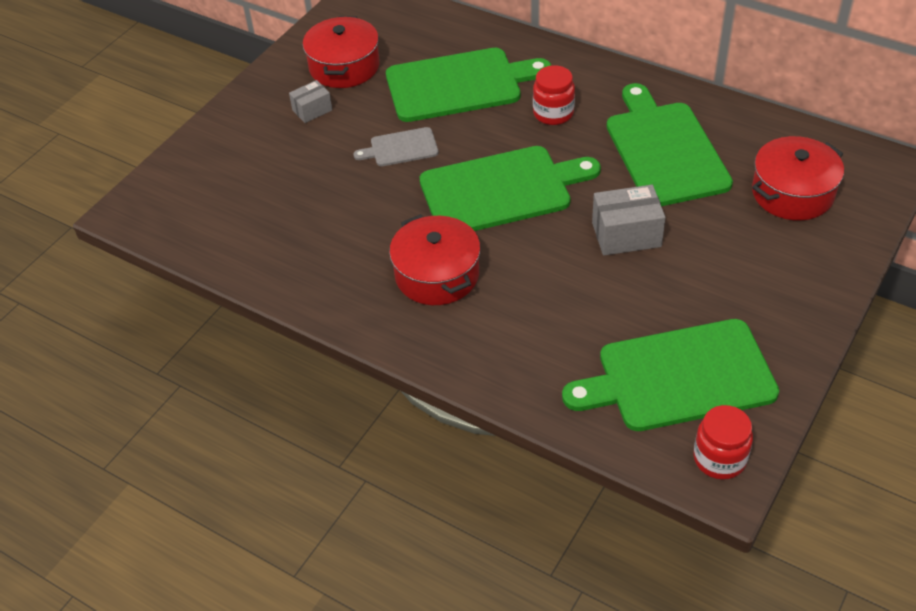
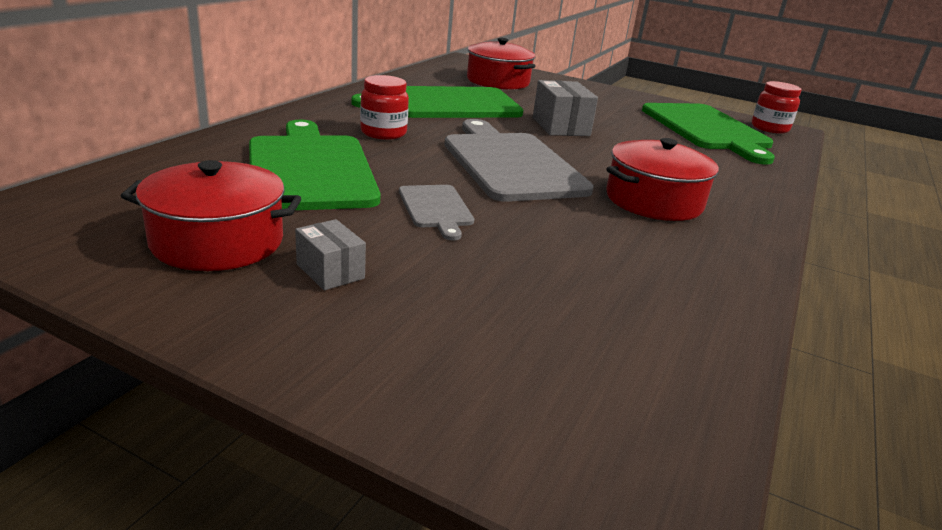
camera: 100 degrees left, 20 degrees down
(501, 190) = (510, 163): green cutting board -> grey cutting board

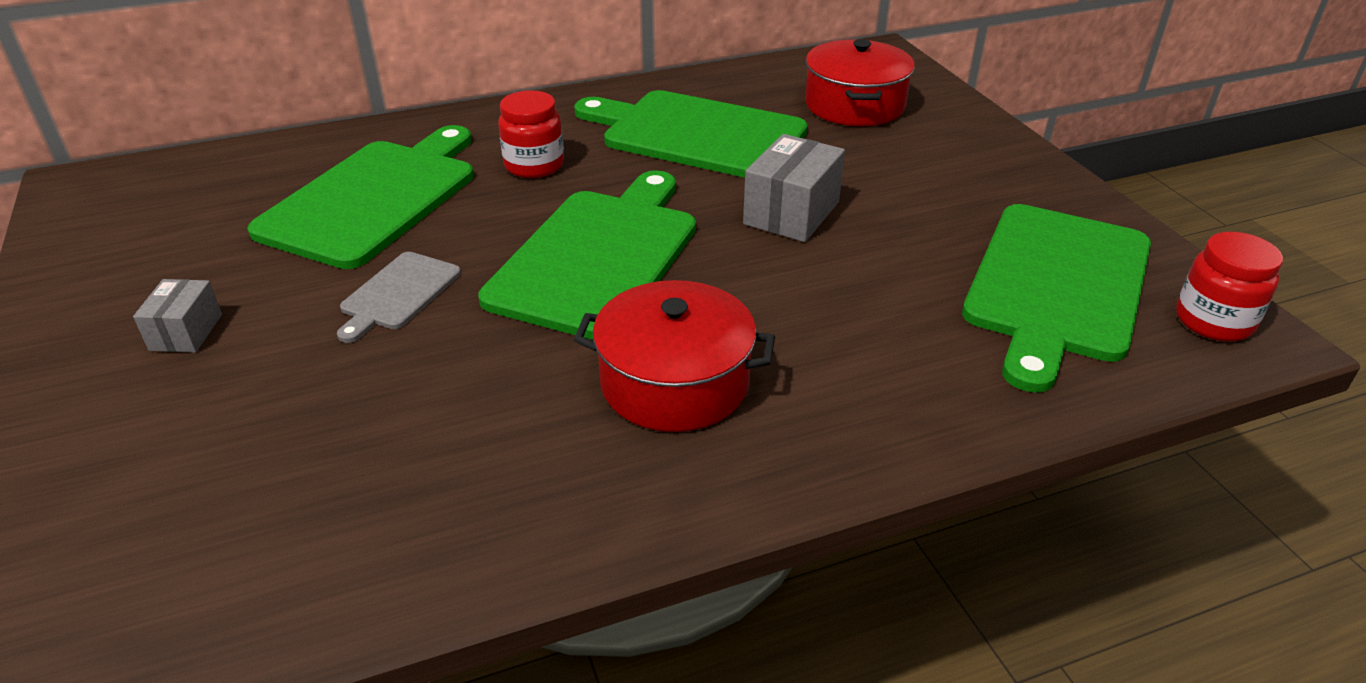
camera: 45 degrees right, 10 degrees up
(217, 241) = (167, 263): red pot -> none
(510, 163) = (599, 256): grey cutting board -> green cutting board

